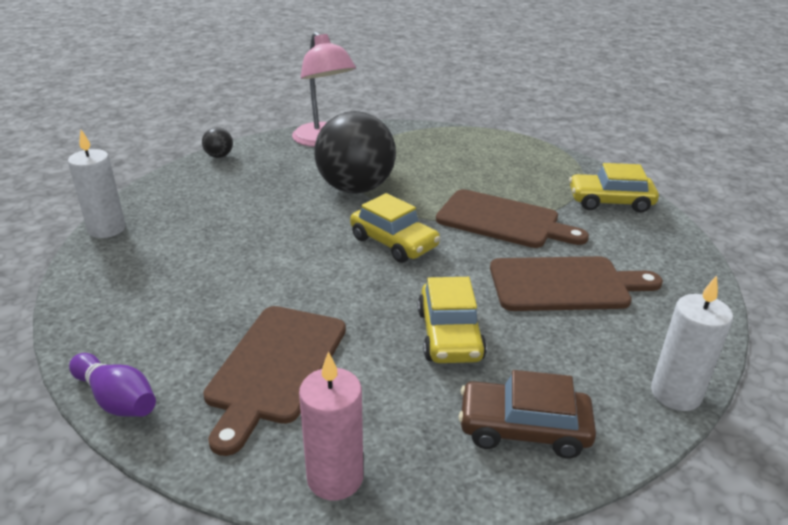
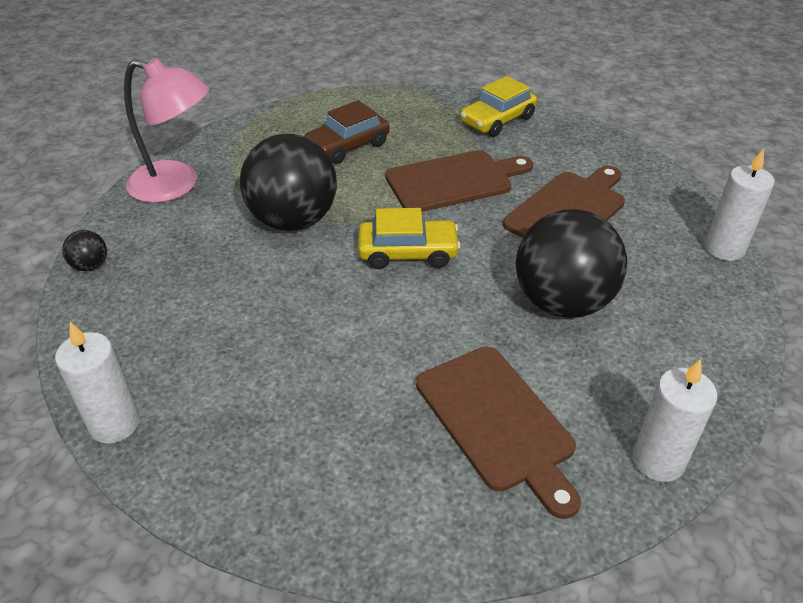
camera: 45 degrees left, 10 degrees up
(117, 399) = (431, 552): purple bowling pin -> none
(335, 478) = (658, 460): pink candle -> white candle
(450, 335) = (562, 302): yellow car -> black ball
(523, 429) = (694, 335): brown car -> brown car (347, 146)

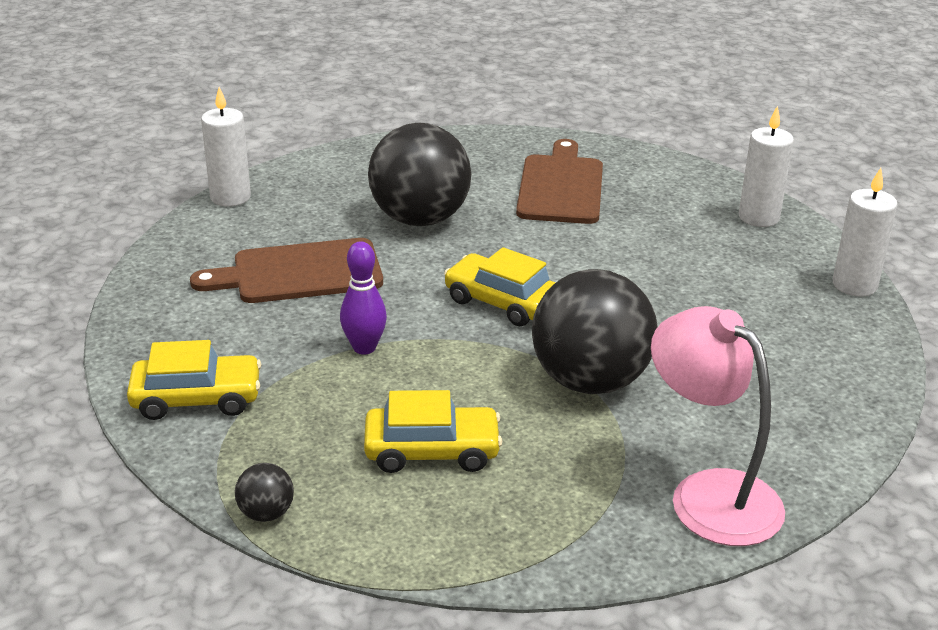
camera: 145 degrees left, 10 degrees down
(90, 265) = (856, 427): black ball -> black ball (266, 513)
(347, 146) = (432, 451): brown car -> yellow car
(454, 181) = (364, 348): brown cutting board -> purple bowling pin
(658, 460) = (484, 141): white candle -> white candle (758, 217)

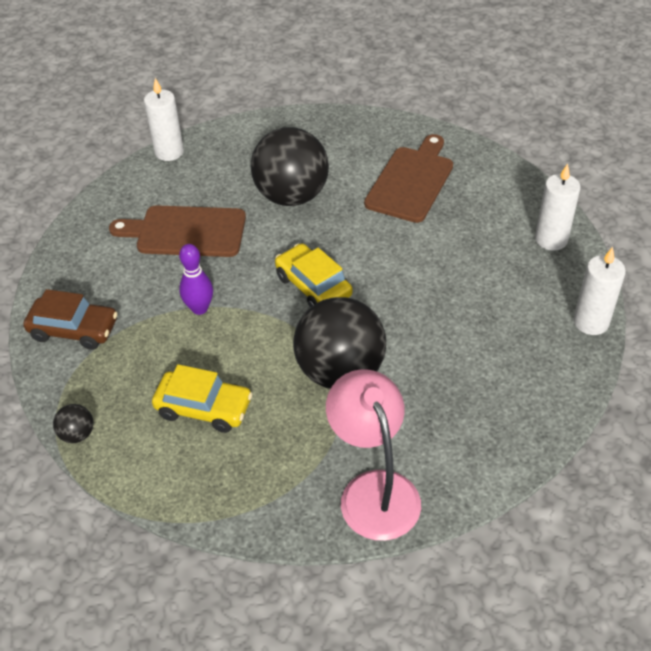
camera: 20 degrees right, 15 degrees up
(197, 398) = (74, 329): yellow car -> brown car

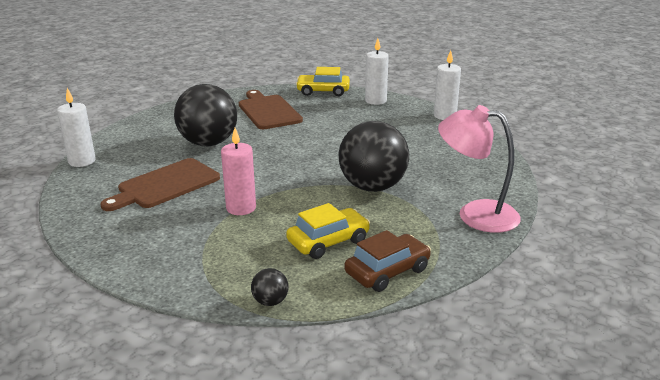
camera: 50 degrees left, 20 degrees down
(74, 329) = (168, 262): brown car -> brown car (387, 271)
(199, 308) = (241, 208): purple bowling pin -> pink candle
(313, 286) = (292, 167): yellow car -> yellow car (323, 91)

